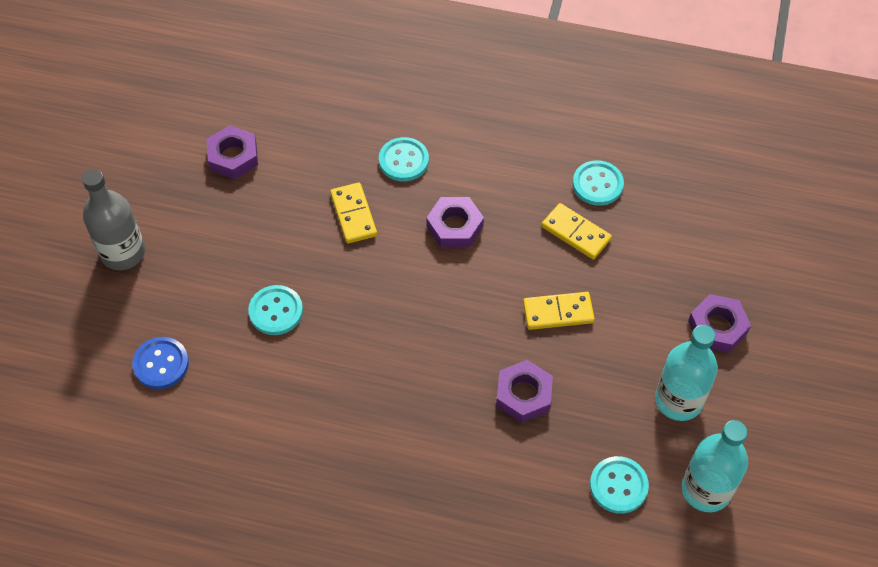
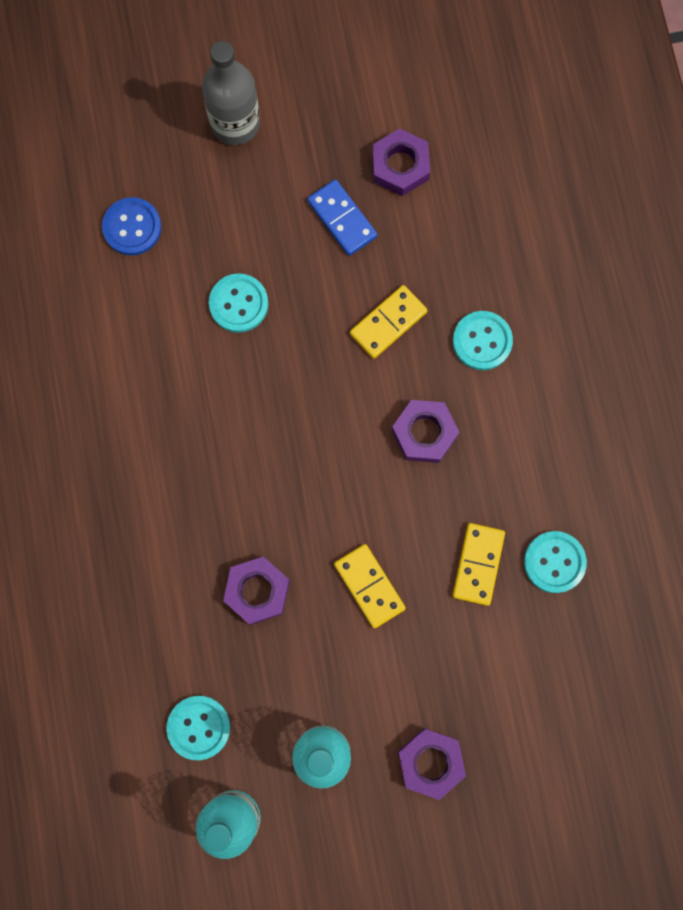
camera: 65 degrees right, 20 degrees up
(251, 211) = (342, 219): none -> blue domino

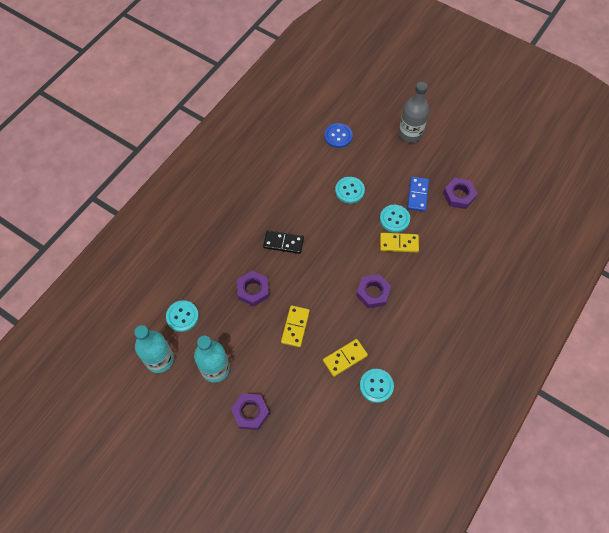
camera: 45 degrees right, 15 degrees down
(226, 478) = (283, 243): none -> black domino
(482, 341) = (429, 281): turquoise button -> turquoise button (394, 219)

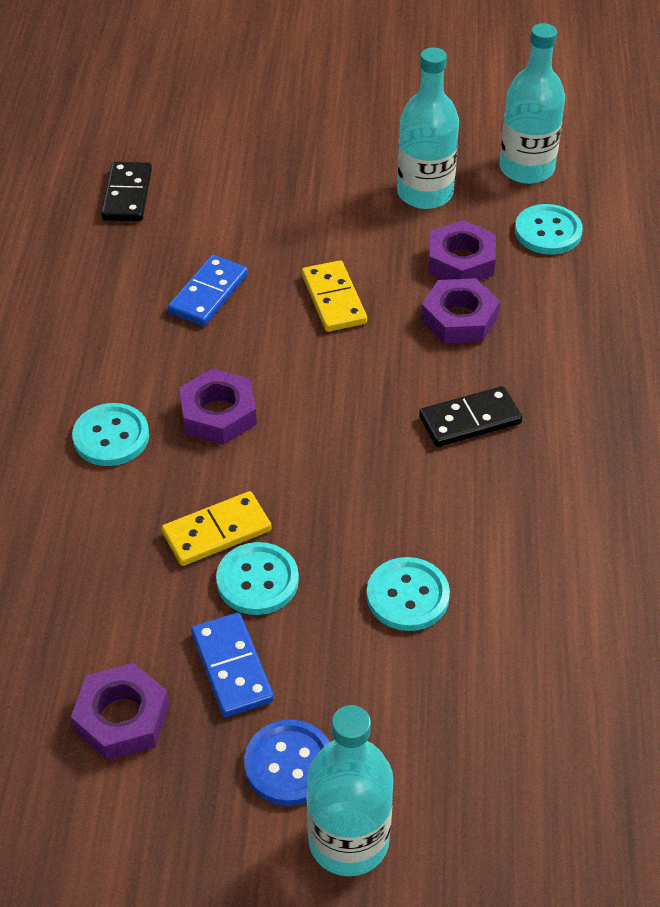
camera: 150 degrees right, 15 degrees down
(250, 412) = (320, 169): purple nut -> purple nut (461, 261)
(338, 136) = (539, 726): blue button -> blue button (289, 764)
(345, 358) = (209, 294): yellow domino -> blue domino
(350, 445) = (127, 195): none -> black domino
(376, 386) = (126, 280): turquoise button -> turquoise button (111, 437)
(410, 133) = (348, 841): grey bottle -> turquoise bottle

